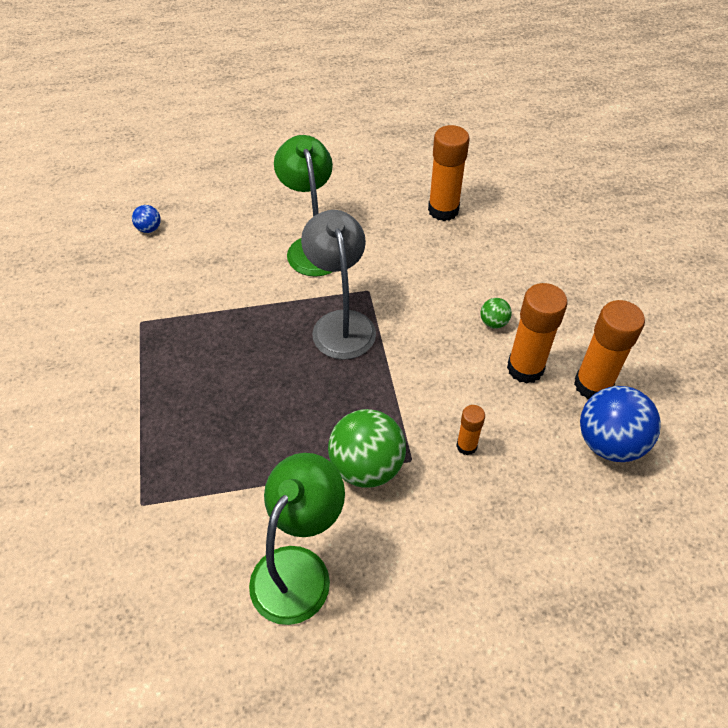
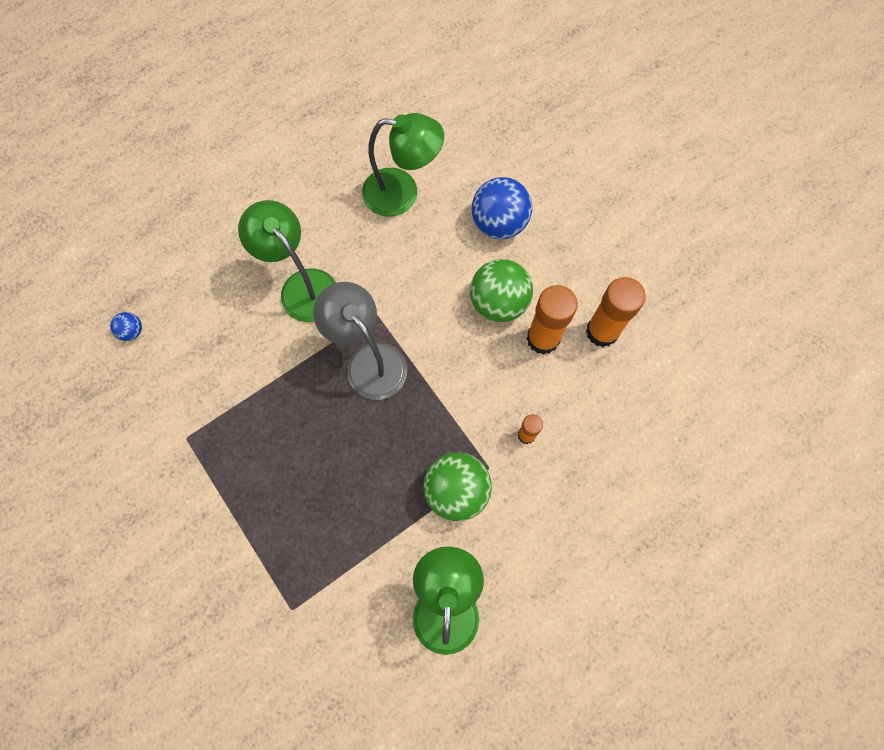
camera: 25 degrees left, 20 degrees up
(443, 210) = (402, 193): orange glue stick -> green lamp
(493, 323) = (498, 303): green ball -> green ball, size x2.15
(609, 443) = (633, 381): blue ball -> blue ball (499, 223)

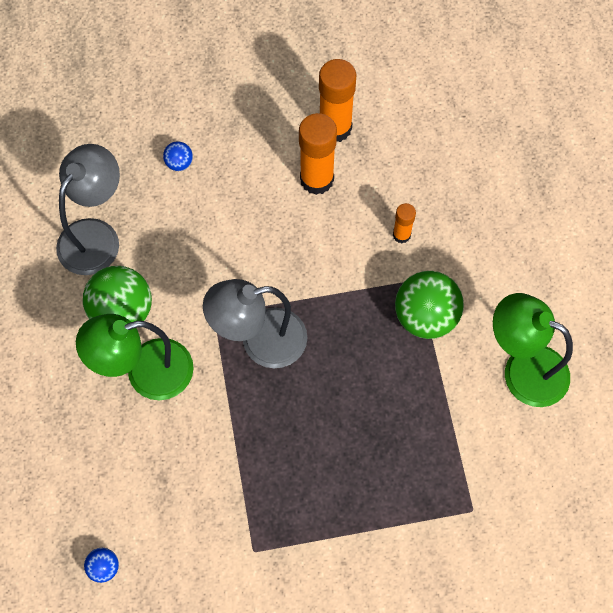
camera: 65 degrees left, 5 degrees down
(402, 193) = (96, 235): green lamp -> grey lamp
(498, 303) = (261, 200): green ball -> green ball (122, 312)
(499, 223) = (179, 163): blue ball -> blue ball, size x0.47

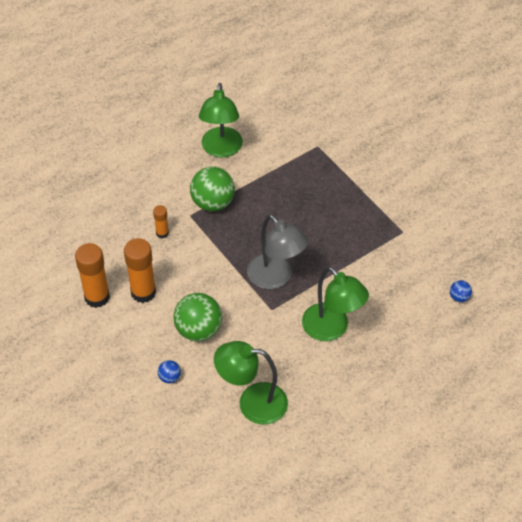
camera: 115 degrees left, 15 degrees down
(96, 235) = (252, 403): grey lamp -> green lamp
(122, 312) = (298, 361): green ball -> green ball (198, 330)

